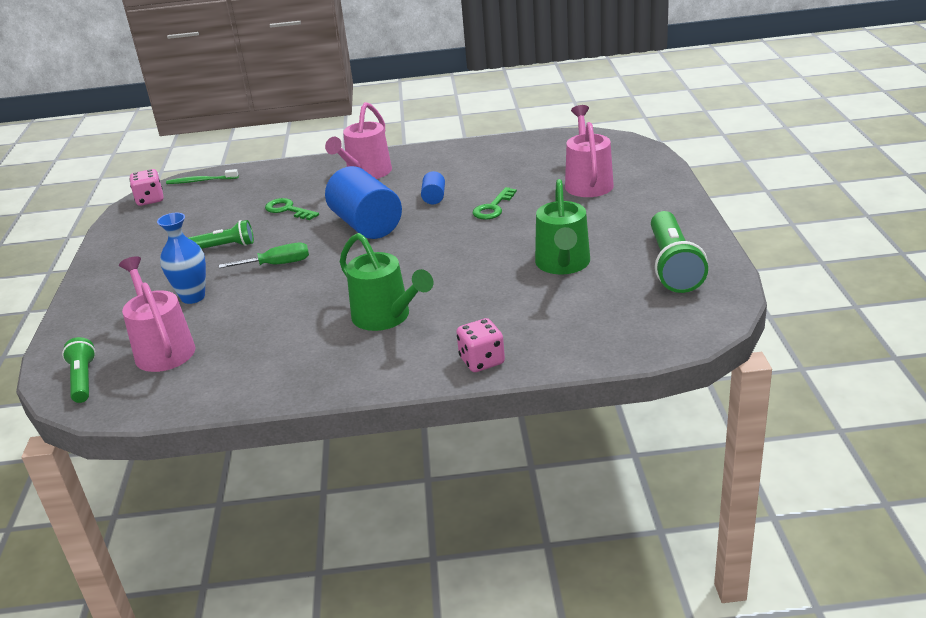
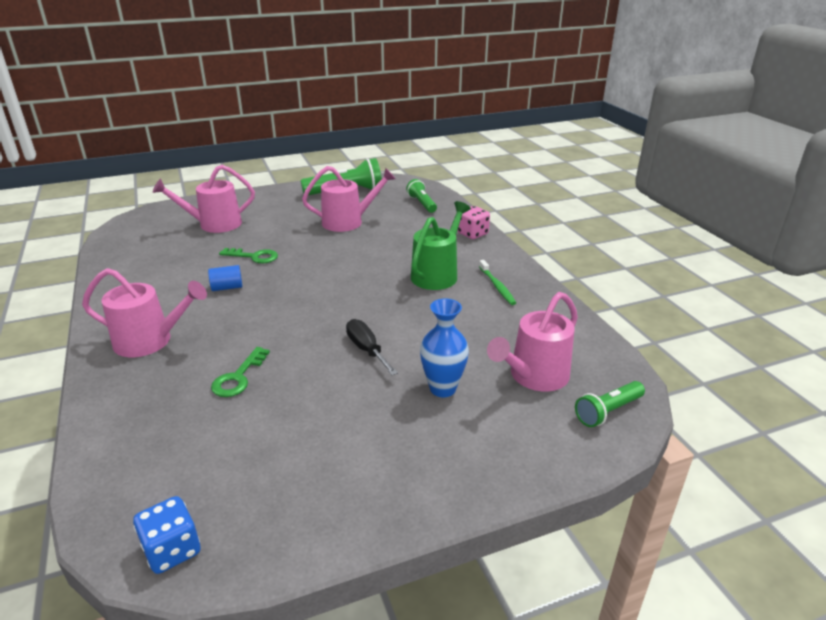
camera: 110 degrees left, 0 degrees up
(150, 200) = (172, 550): pink dice -> blue dice
(201, 181) = (113, 504): green toothbrush -> green toothbrush (497, 286)
(225, 247) = (331, 401): green flashlight -> green flashlight (422, 204)
(277, 264) = (366, 349): green screwdriver -> black screwdriver
(366, 225) = (282, 314): blue cylinder -> none
(563, 264) = (348, 222): green watering can -> pink watering can

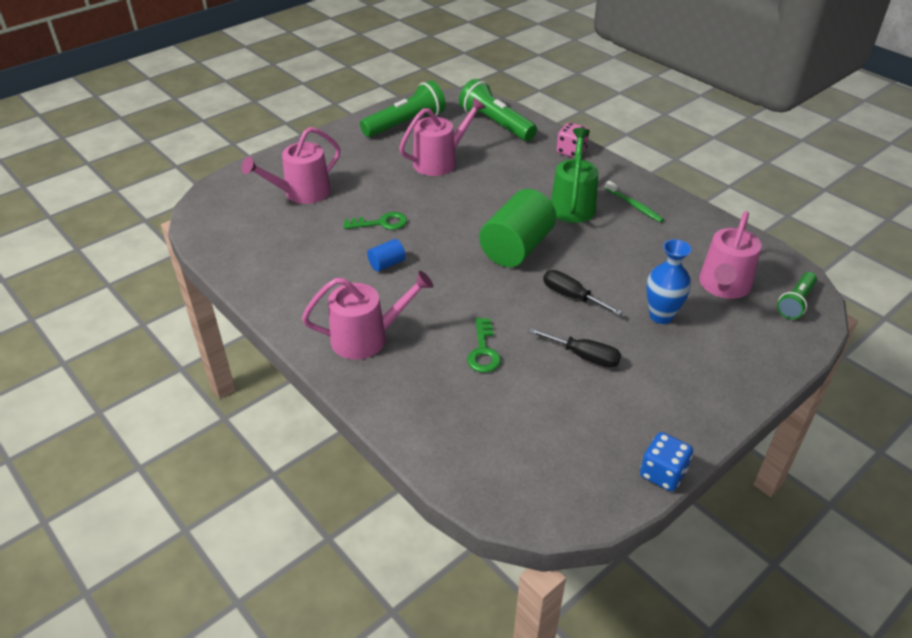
camera: 20 degrees left, 10 degrees up
(172, 550) = (563, 502): blue dice -> blue dice (662, 473)
(329, 407) = (584, 356): none -> black screwdriver
(352, 298) = (517, 248): none -> green cylinder
(422, 204) = (496, 124): green flashlight -> green flashlight, size x1.71

